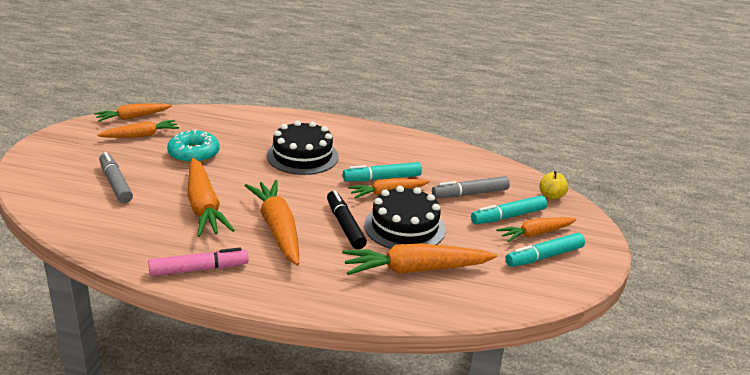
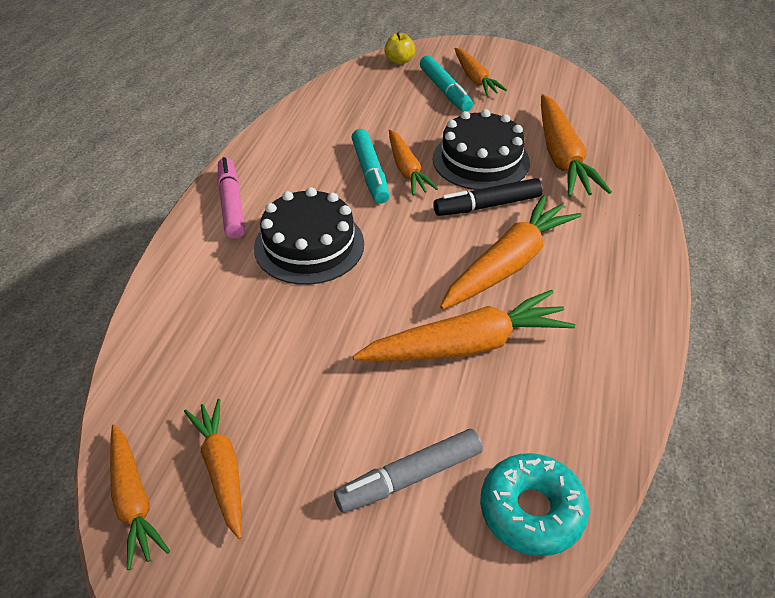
camera: 85 degrees left, 15 degrees up
(194, 154) = (299, 376): turquoise donut -> turquoise donut (531, 510)
(199, 269) = (620, 334): pink marker -> pink marker (231, 204)
(277, 229) = (508, 264): orange carrot -> orange carrot turned 150 degrees clockwise
(470, 194) = (401, 110): grey marker -> none
(544, 256) = (514, 79): turquoise marker -> none

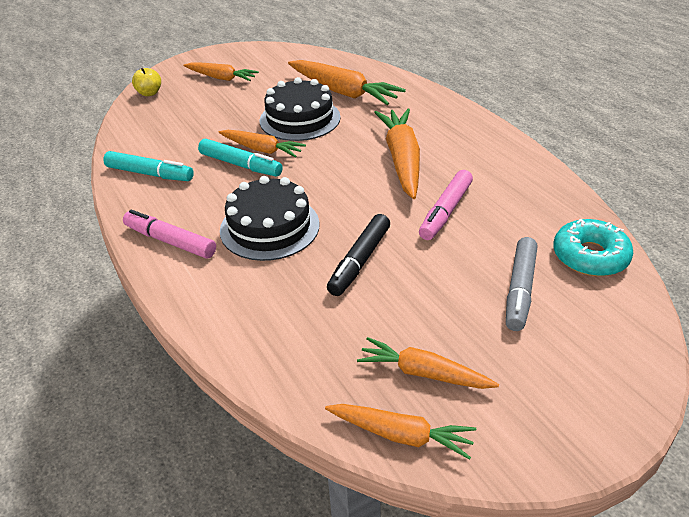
camera: 45 degrees left, 5 degrees down
(445, 91) = (212, 94): turquoise marker -> turquoise marker (150, 174)
(466, 345) = (445, 211): orange carrot -> pink marker
(487, 205) = (342, 139): black marker -> black marker (359, 261)

